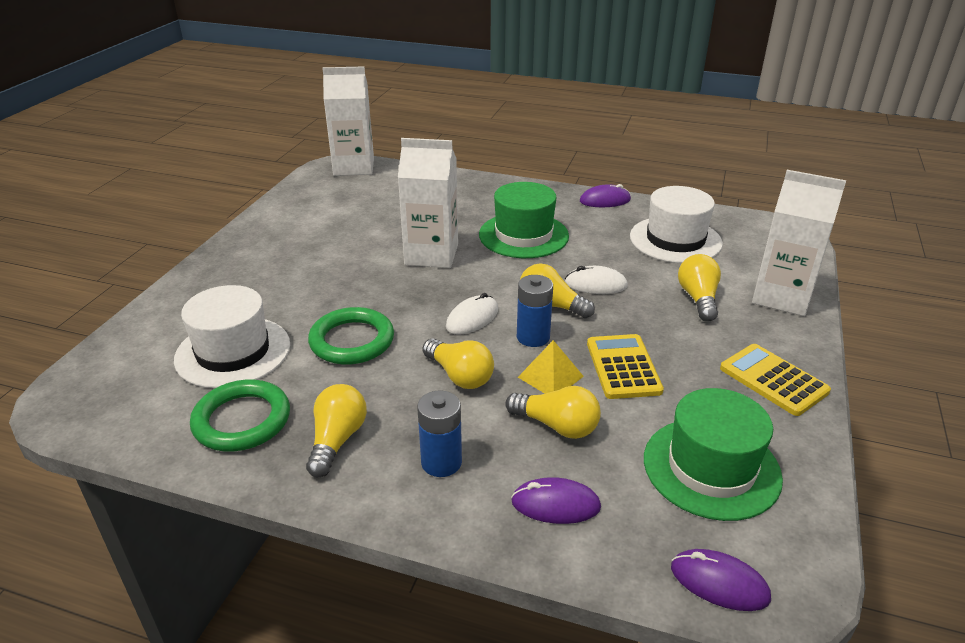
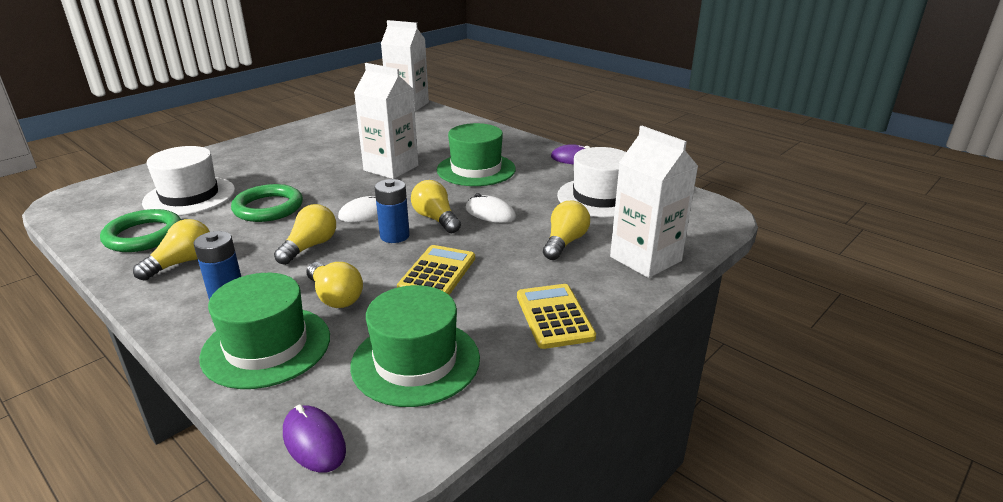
camera: 25 degrees right, 5 degrees down
(460, 376) = (310, 247): yellow light bulb -> yellow light bulb turned 135 degrees counterclockwise
(550, 376) = (373, 264): yellow pyramid -> none
(555, 504) = (266, 346): purple mouse -> green hat

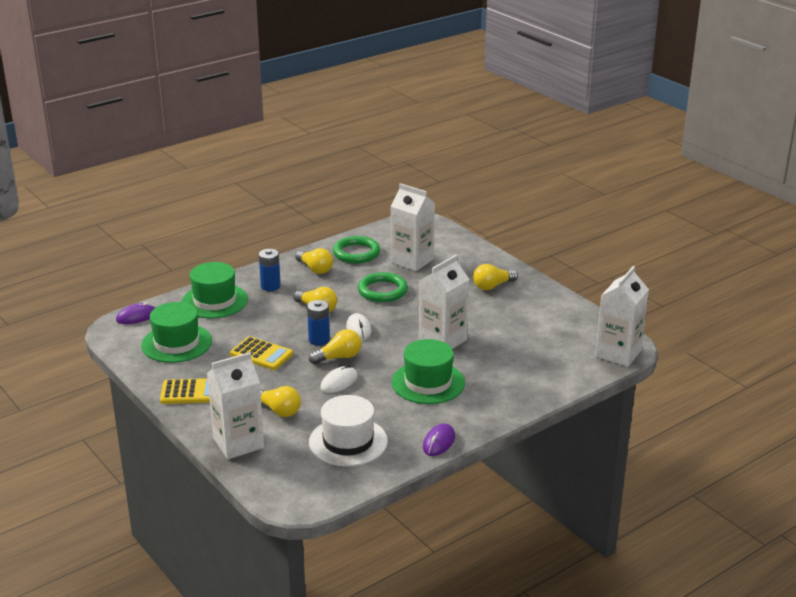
camera: 100 degrees right, 0 degrees up
(189, 196) = (412, 261): white hat -> white carton
(335, 297) = (251, 319): yellow light bulb -> yellow light bulb (492, 286)

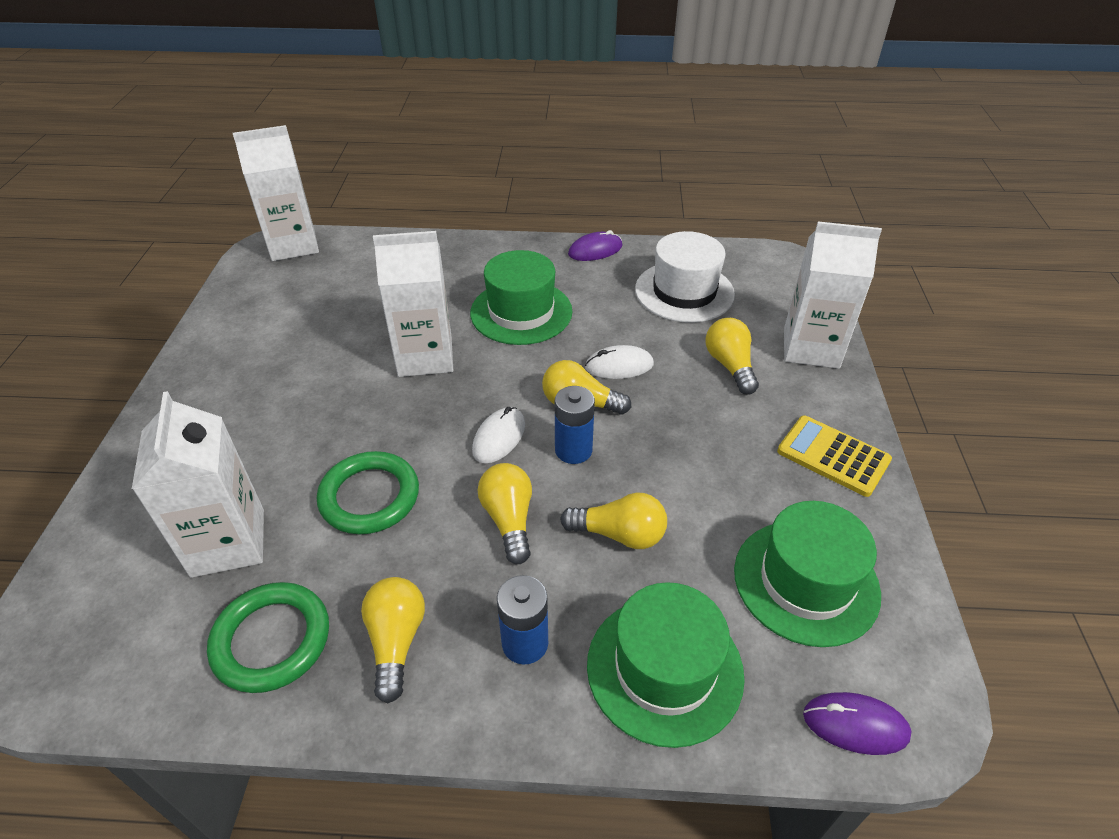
camera: 140 degrees left, 15 degrees up
(261, 354) = (680, 471): yellow calculator -> none
(492, 286) = (228, 407): yellow light bulb -> yellow light bulb (619, 534)

